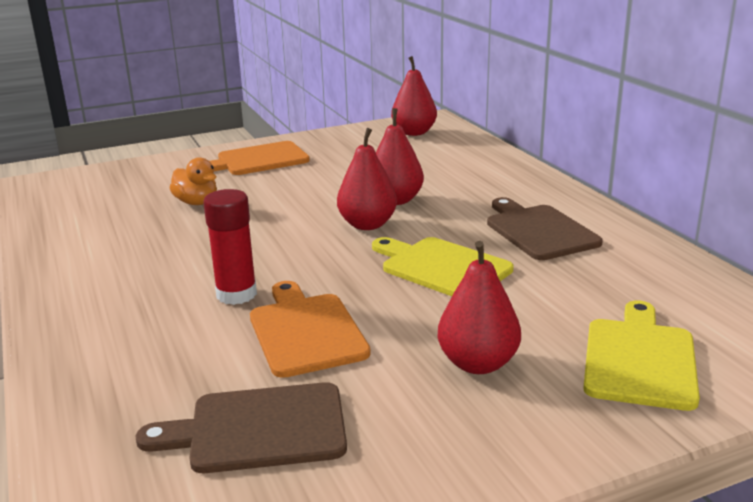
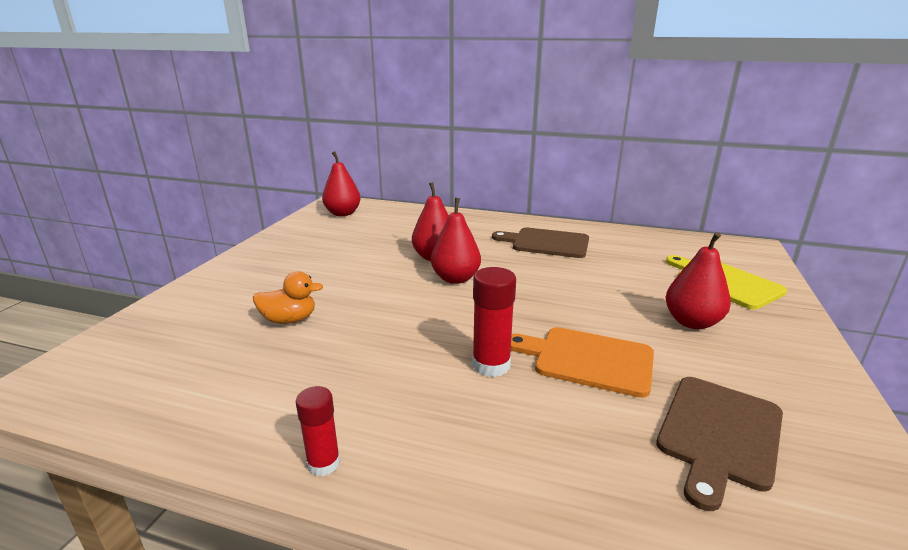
camera: 50 degrees left, 0 degrees up
(48, 288) = (323, 463): none -> red glue stick
(258, 160) = (264, 269): orange cutting board -> none
(442, 267) = (554, 283): yellow cutting board -> none

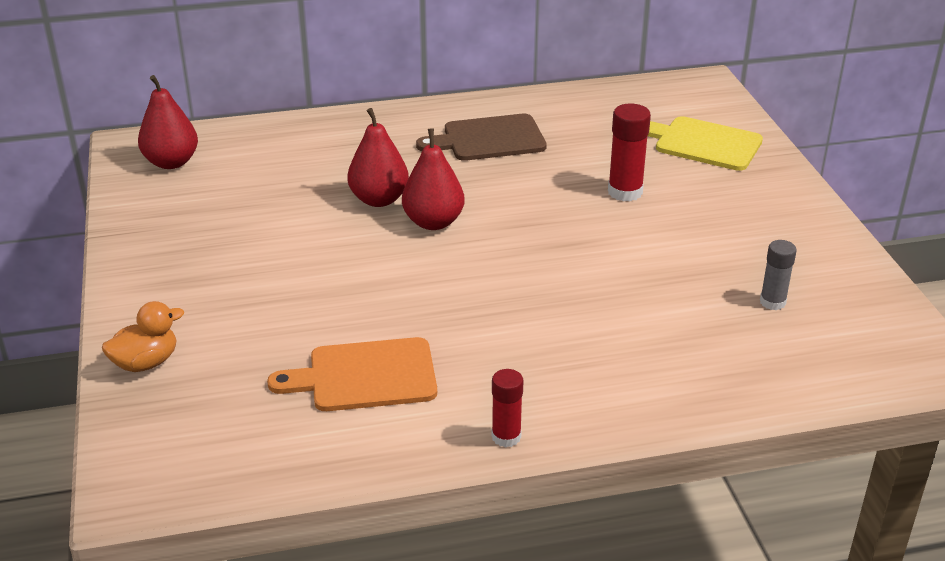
camera: 30 degrees left, 10 degrees up
(289, 320) = (308, 332): orange duck -> orange duck (146, 363)
(491, 365) = (560, 307): red glue stick -> red glue stick (625, 192)
(587, 360) = (637, 273): orange cutting board -> orange cutting board (365, 376)
(692, 322) = (699, 202): red pear -> none
(718, 434) = (772, 302): brown cutting board -> grey glue stick

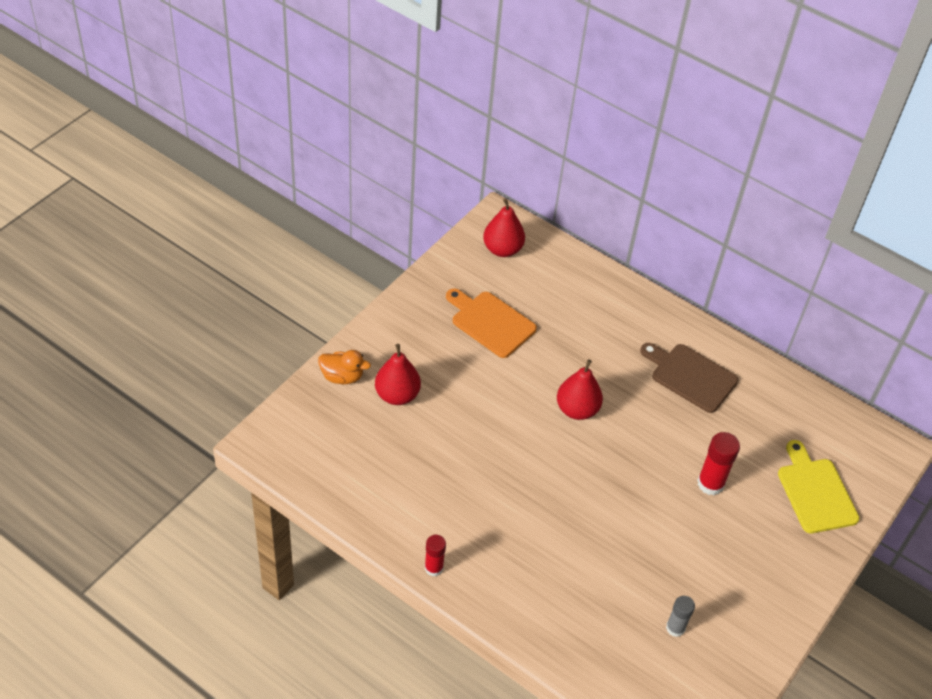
camera: 45 degrees right, 15 degrees up
(365, 376) = (420, 474): orange cutting board -> orange cutting board (490, 322)
(379, 199) = (571, 368): red pear -> red pear (397, 395)

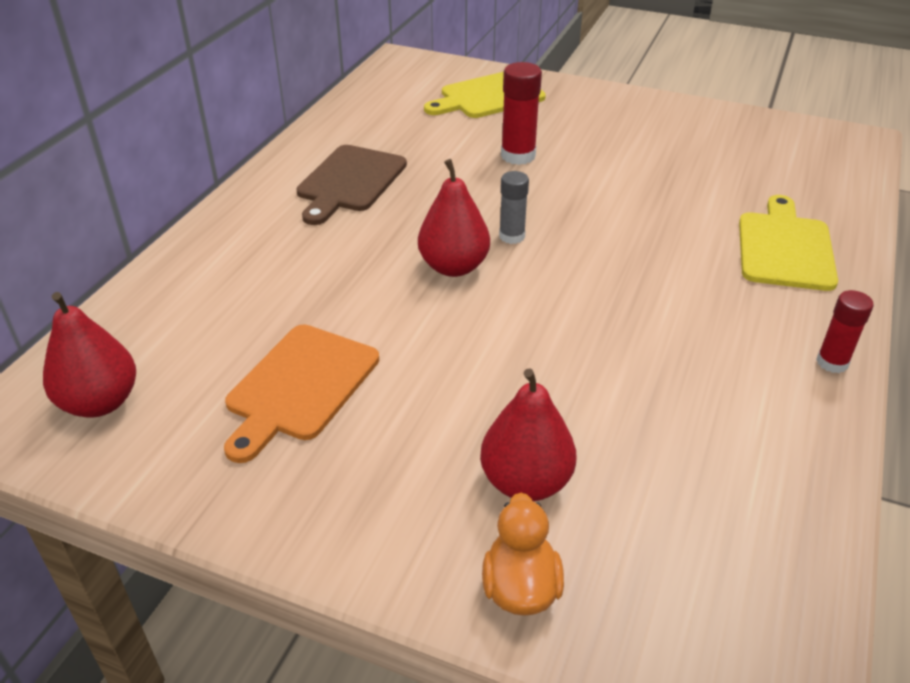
camera: 100 degrees left, 10 degrees down
(552, 603) = (785, 248): none -> yellow cutting board
(675, 628) = (733, 162): grey glue stick -> grey glue stick (512, 236)

